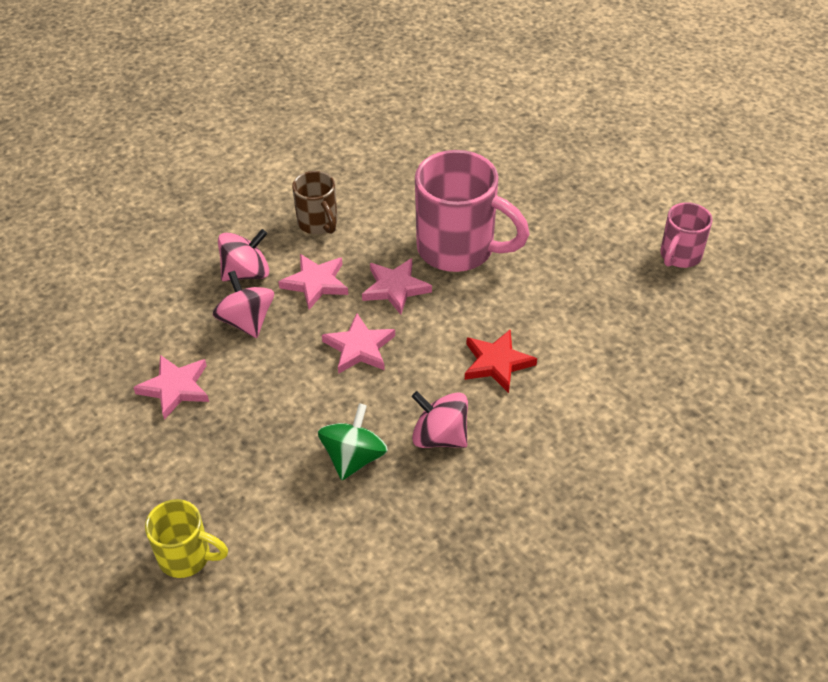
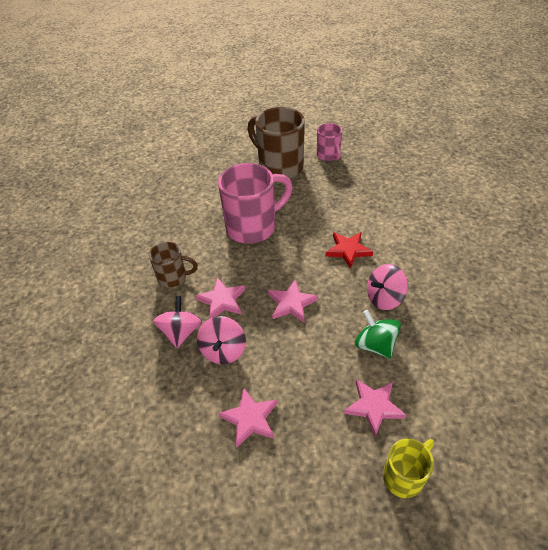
camera: 55 degrees left, 0 degrees up
(247, 321) = (223, 350): pink spinning top -> pink spinning top turned 90 degrees counterclockwise
(395, 288) = (258, 266): pink star -> pink star (374, 407)
(601, 216) = (279, 167): none -> brown mug

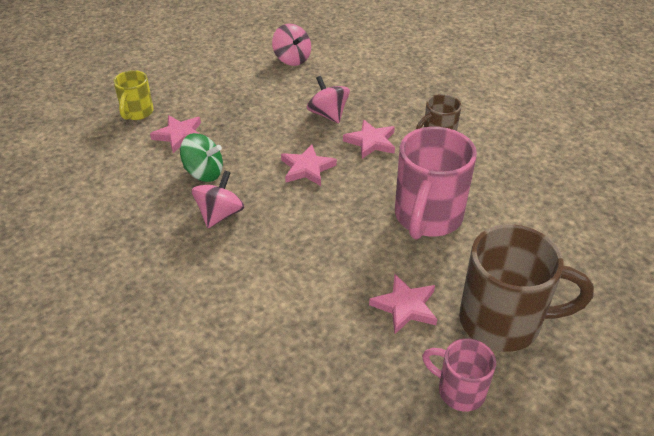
camera: 140 degrees right, 5 degrees down
(181, 332) = (375, 109): pink spinning top -> pink spinning top (292, 59)
(250, 419) = (266, 93): pink star -> pink star (405, 306)
(348, 250) = (295, 245): red star -> none

